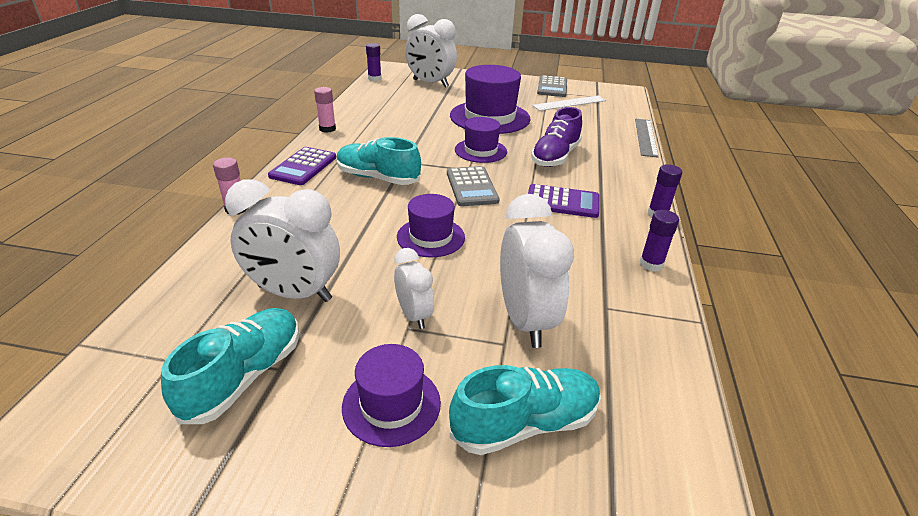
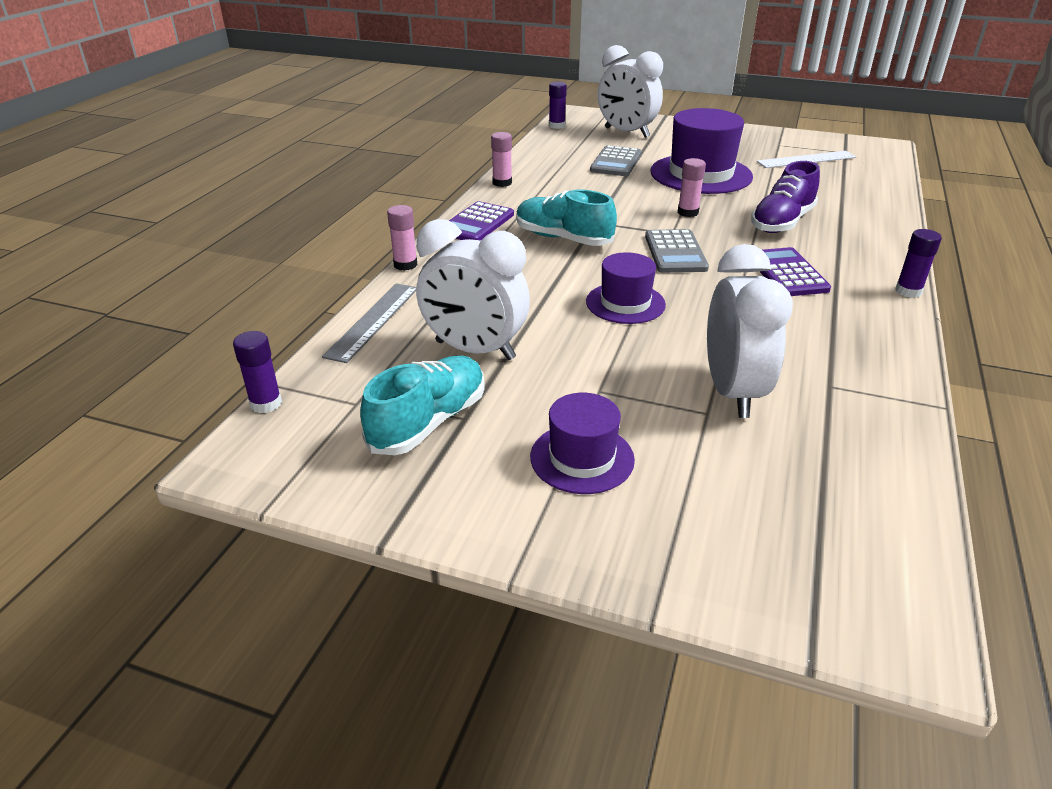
camera: 10 degrees right, 0 degrees up
(414, 315) = (606, 379): white clock -> none
(480, 151) = (687, 212): purple hat -> pink glue stick
(525, 423) = (726, 486): turquoise shoe -> none
(552, 87) = (785, 140): grey calculator -> grey calculator (616, 162)
(562, 202) = (787, 273): purple calculator -> purple calculator turned 120 degrees counterclockwise
(645, 137) = (904, 203): grey ruler -> grey ruler (373, 321)
(651, 264) = (892, 345): purple glue stick -> purple glue stick (266, 403)

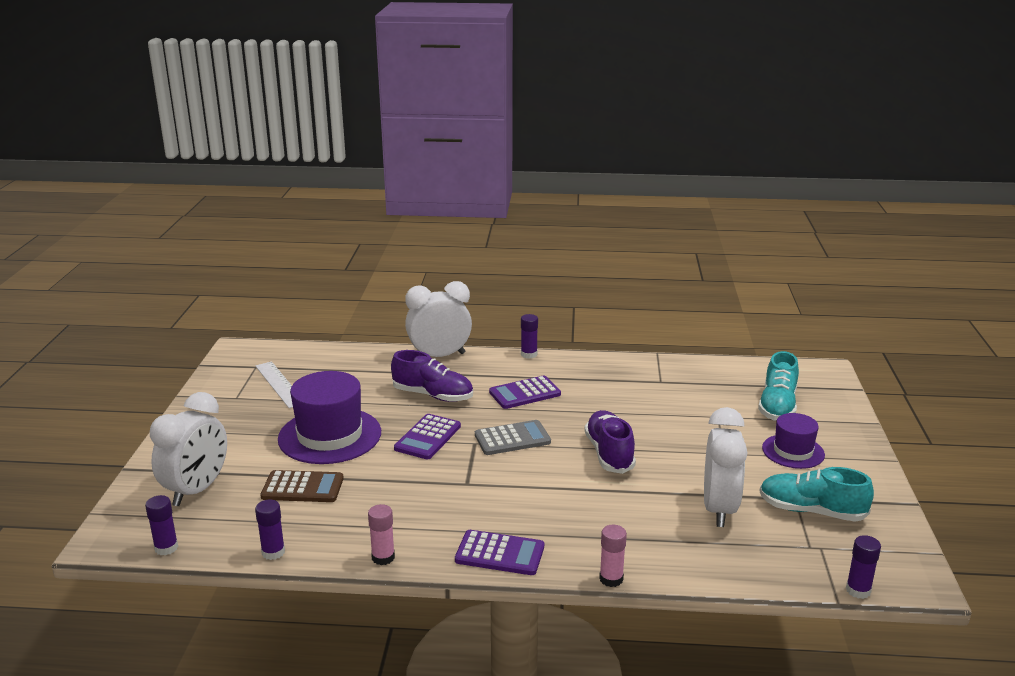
camera: 105 degrees left, 10 degrees down
(373, 321) = (717, 570): grey ruler -> none
(532, 152) = (273, 552): none -> purple glue stick
(563, 238) = (511, 496): turquoise shoe -> turquoise shoe (777, 406)
(616, 162) = (302, 487): grey calculator -> brown calculator
(625, 303) = (609, 454): purple hat -> purple shoe
(687, 212) = (428, 437): pink glue stick -> purple calculator
(733, 392) = (691, 409): white clock -> white clock (439, 356)

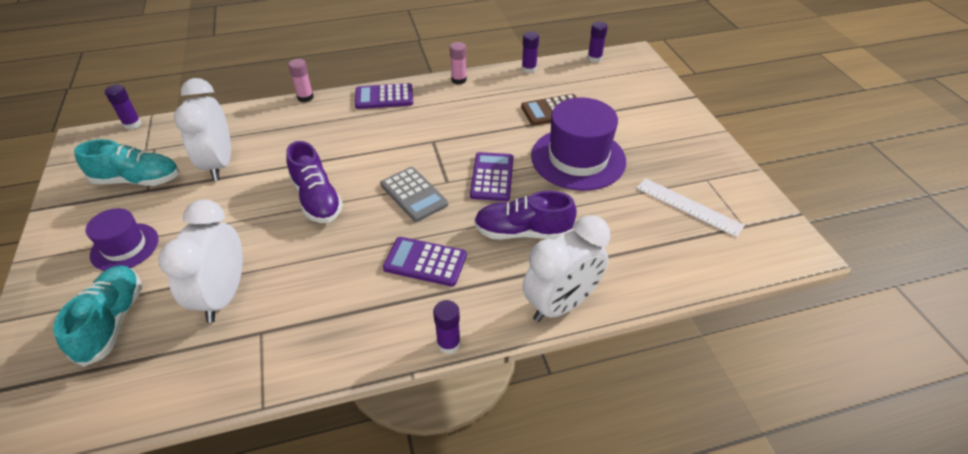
camera: 160 degrees right, 20 degrees up
(197, 490) = (623, 93): white clock -> white clock (223, 296)
(512, 439) = (414, 194): grey calculator -> grey calculator turned 90 degrees counterclockwise
(525, 393) = (425, 262): purple calculator -> purple calculator turned 120 degrees counterclockwise

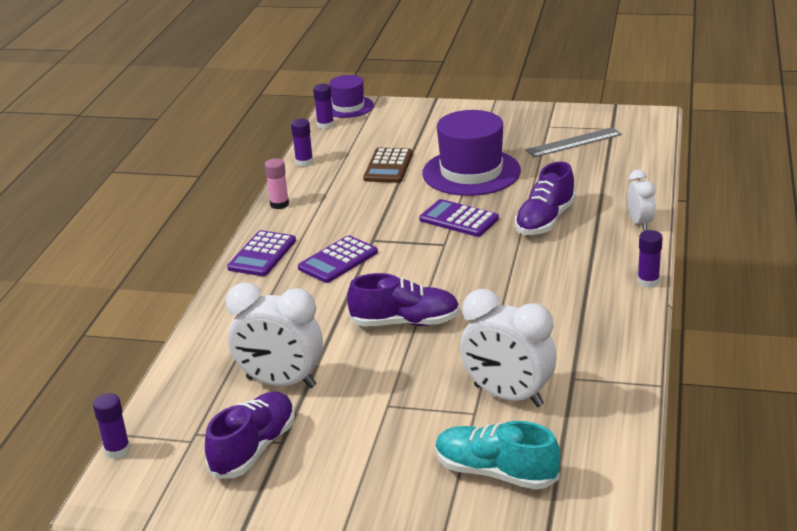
camera: 60 degrees left, 15 degrees down
(125, 247) = (378, 462): purple hat -> purple hat (348, 107)
(137, 180) = (254, 449): turquoise shoe -> purple shoe
(305, 97) = (204, 307): pink glue stick -> none
(414, 194) = (447, 265): grey calculator -> none
(425, 262) = (546, 275): purple calculator -> purple calculator (338, 260)
(561, 304) = (640, 223): white clock -> white clock, size x0.56
(688, 206) = (573, 142): white ruler -> grey ruler

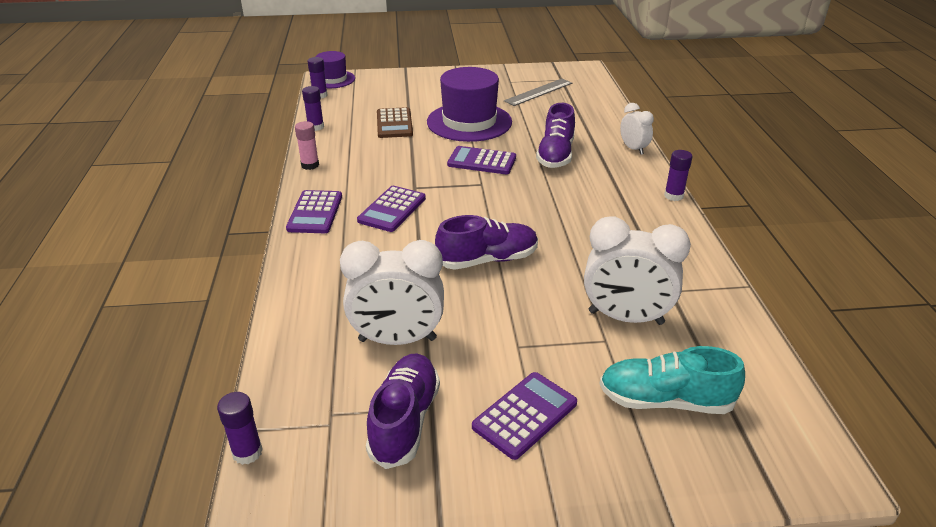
camera: 20 degrees left, 5 degrees up
(359, 462) = (525, 415): none -> purple calculator

